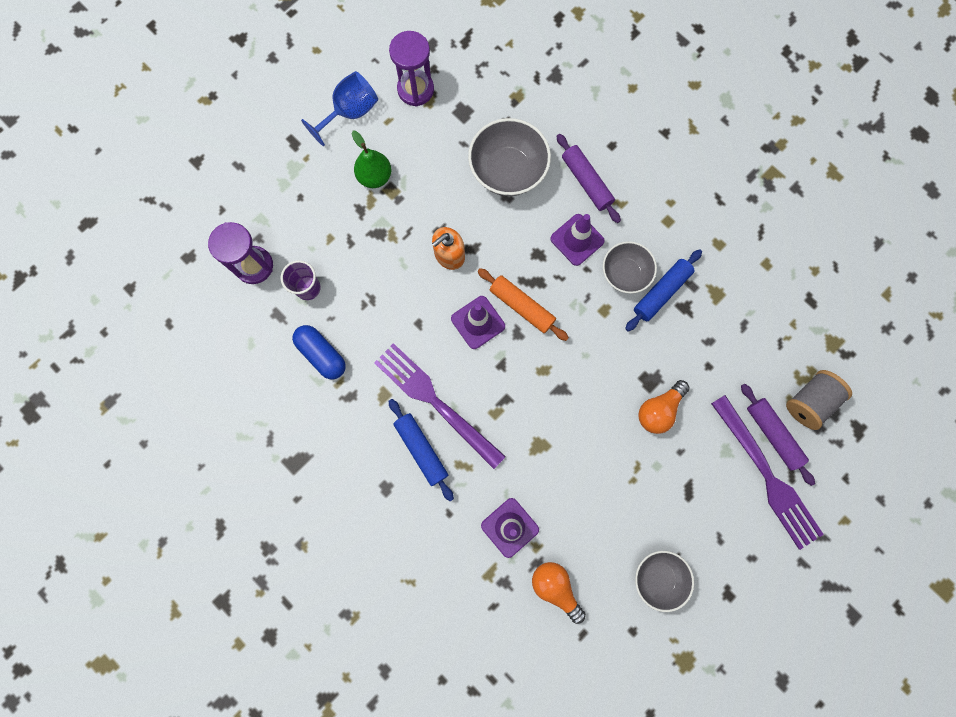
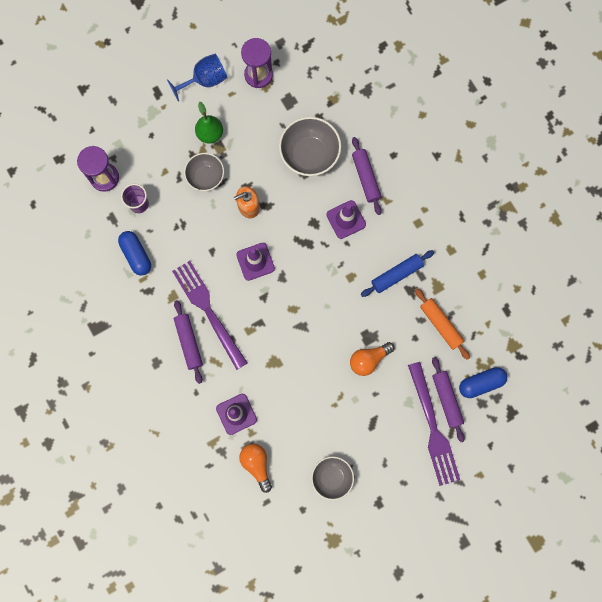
camera: 15 degrees right, 0 degrees up
(421, 450) = (189, 342): blue rolling pin -> purple rolling pin
(522, 306) = (290, 258): orange rolling pin -> orange rolling pin (440, 325)
(624, 273) = (374, 254): grey bowl -> grey bowl (205, 177)
(809, 402) = (481, 383): grey spool -> blue capsule

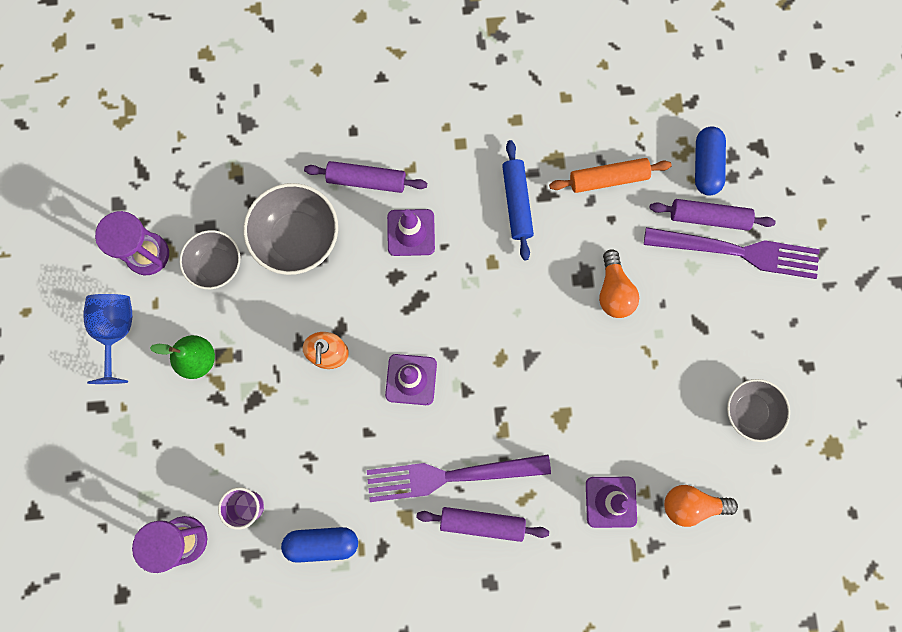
camera: 65 degrees left, 0 degrees up
(205, 177) = (257, 393): grey bowl -> grey bowl (216, 265)

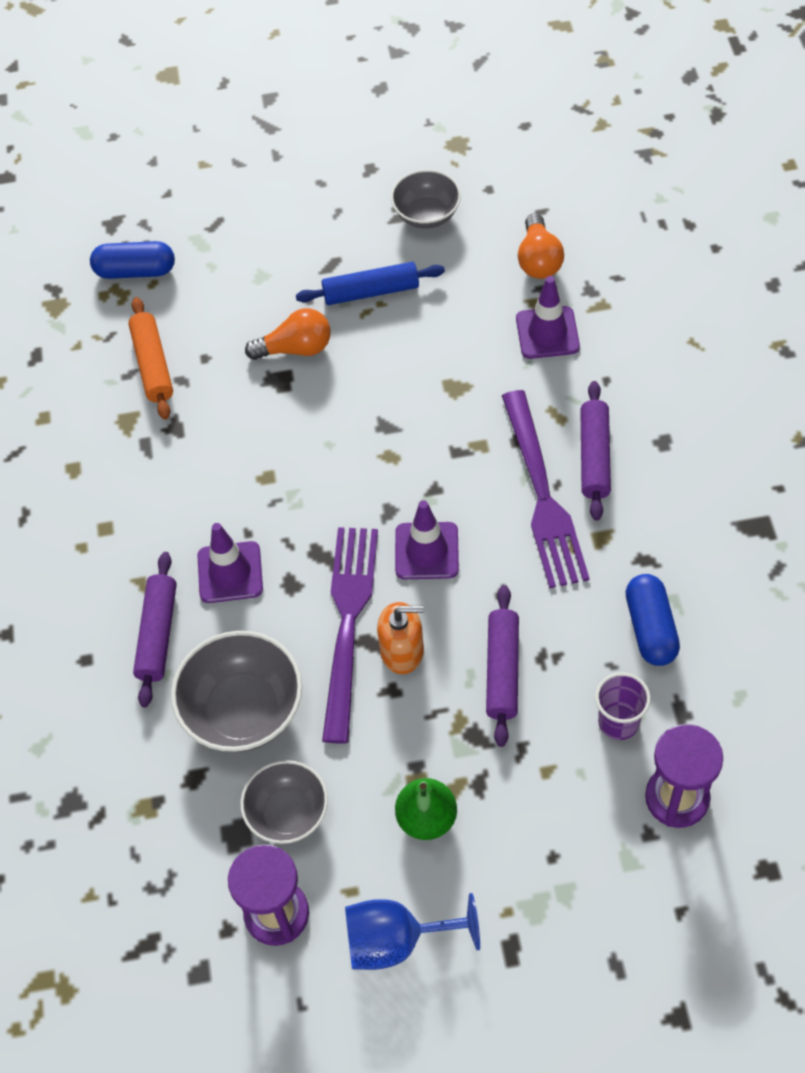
camera: 90 degrees left, 20 degrees down
(517, 203) = (186, 457): blue rolling pin -> blue rolling pin (371, 291)
(709, 218) = (200, 264): purple rolling pin -> purple rolling pin (502, 670)
(740, 252) = (241, 234): purple fork -> purple fork (348, 621)

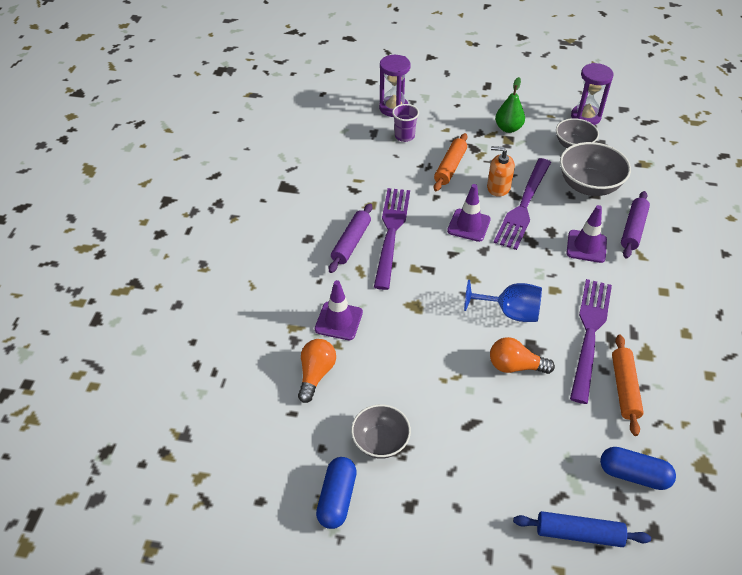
camera: 165 degrees left, 10 degrees down
(206, 426) = (589, 332): none -> purple fork
(371, 291) = (447, 391): blue rolling pin -> blue rolling pin (579, 534)
(396, 941) = (534, 98): blue goblet -> blue goblet (510, 312)
(502, 670) = (450, 167): purple rolling pin -> orange rolling pin
(650, 628) = (368, 163): blue capsule -> blue capsule (337, 498)

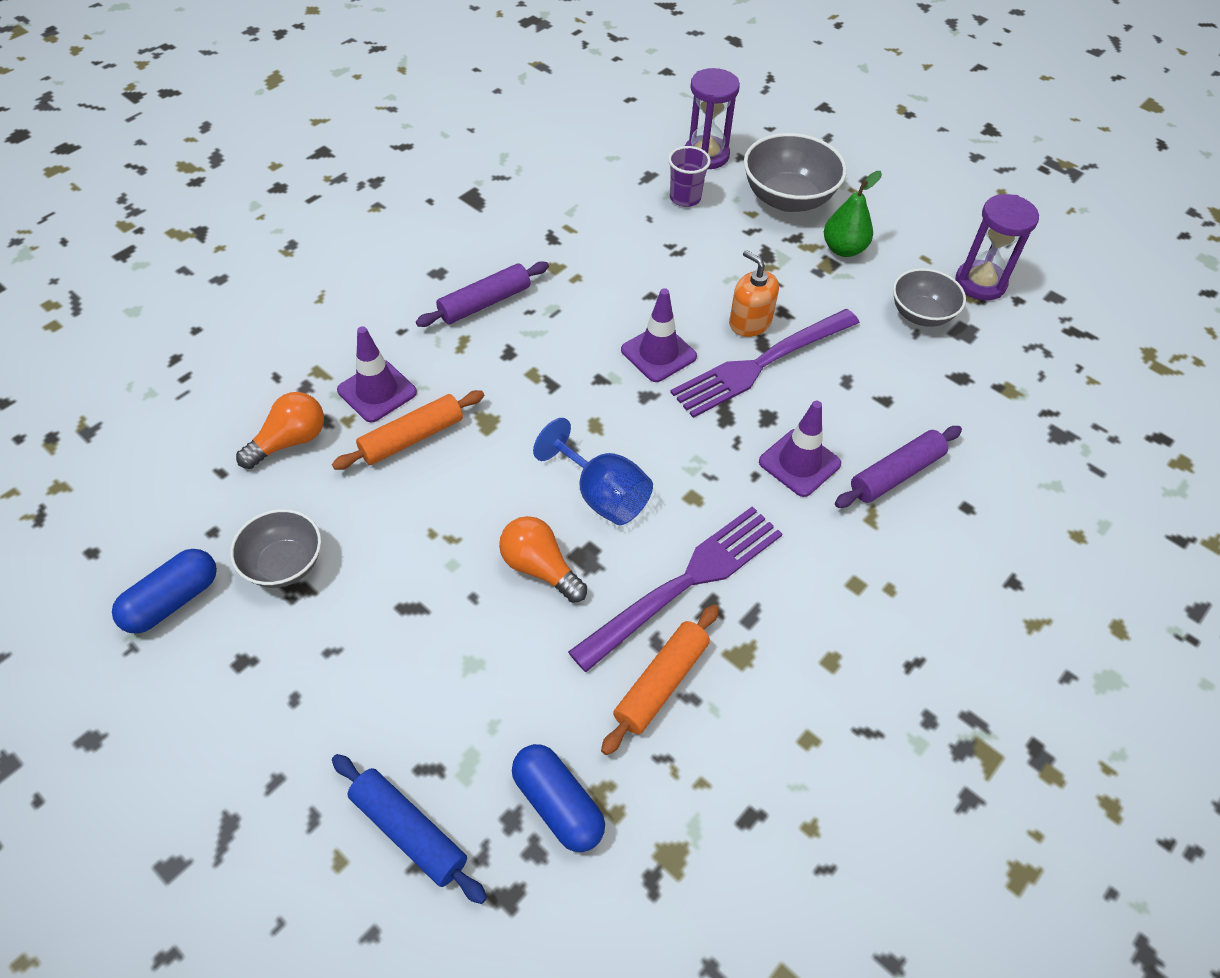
camera: 30 degrees right, 5 degrees up
(391, 232) = (548, 313): purple fork -> none
(450, 167) = (708, 265): orange rolling pin -> orange rolling pin (412, 438)
(589, 185) = (888, 381): grey bowl -> grey bowl (788, 198)

